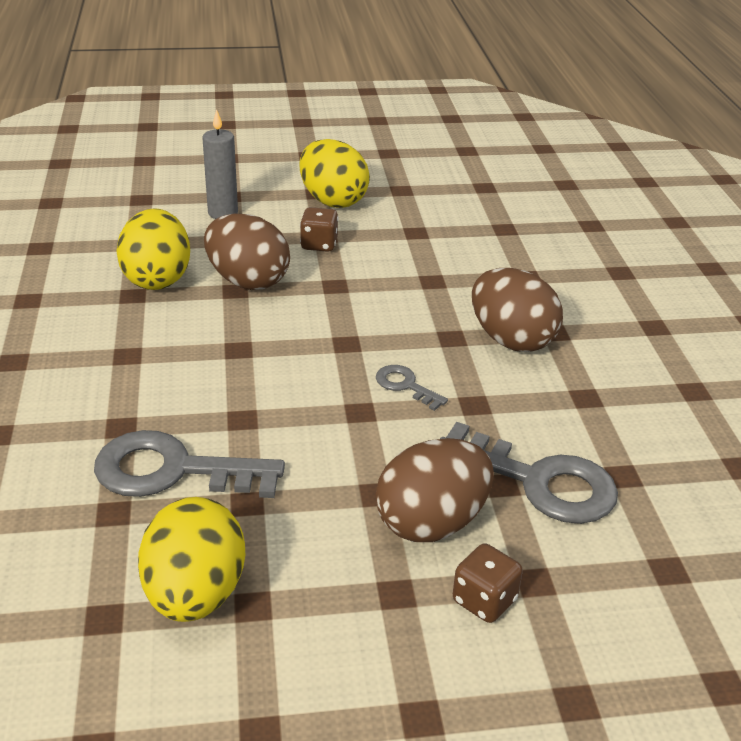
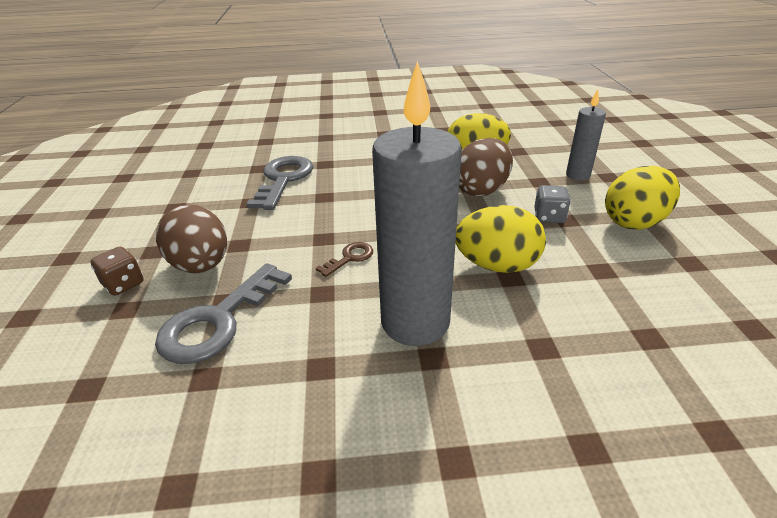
camera: 95 degrees right, 0 degrees up
(195, 594) = (191, 191): yellow egg -> yellow egg (497, 265)
(319, 244) = (549, 217): brown dice -> grey dice
(405, 386) = (349, 258): grey key -> brown key
(511, 340) = (415, 322): brown egg -> grey candle

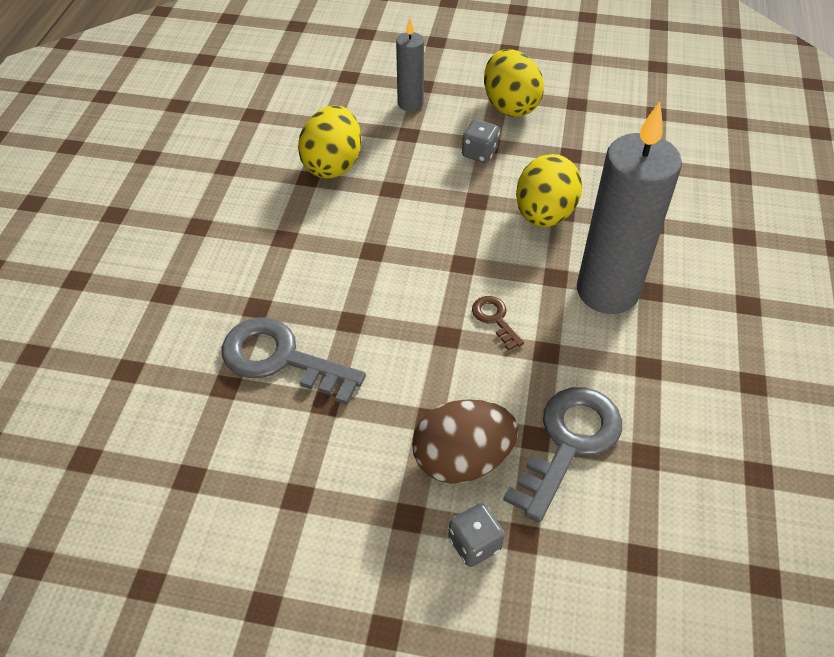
camera: 75 degrees left, 15 degrees up
(123, 284) = (474, 544): brown dice -> grey dice
(218, 321) = (569, 443): grey key -> grey key turned 105 degrees counterclockwise
(481, 190) = (405, 181): brown egg -> none

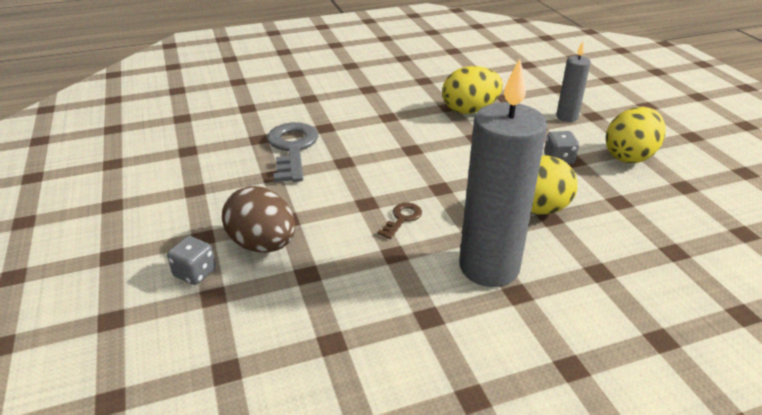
camera: 60 degrees right, 15 degrees down
(569, 443) = (313, 292): grey key -> none

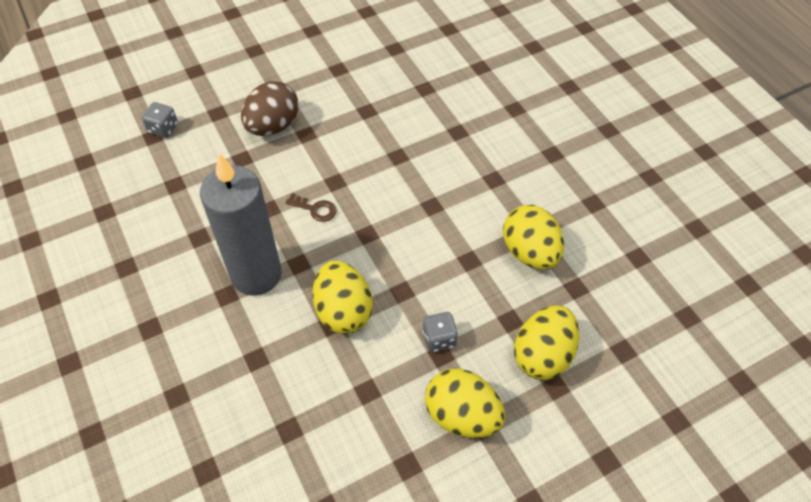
camera: 80 degrees right, 20 degrees up
(195, 273) = (239, 97): grey dice -> grey dice (163, 128)
(292, 148) = (412, 115): grey key -> none
(567, 117) = (542, 355): grey candle -> yellow egg

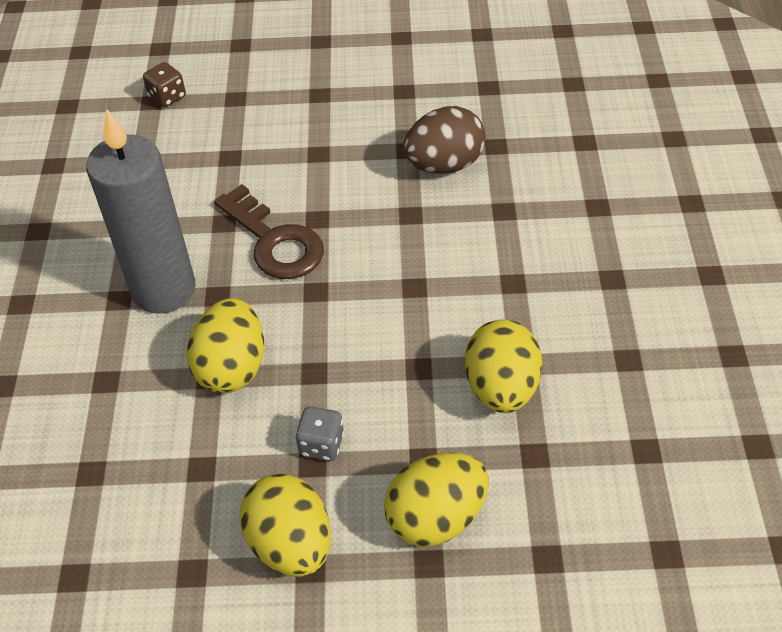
camera: 30 degrees right, 5 degrees down
(163, 128) = (167, 97): grey dice -> brown dice
(273, 126) = (286, 132): brown egg -> brown egg (444, 165)
(315, 209) = (274, 241): brown key -> brown key, size x2.06

